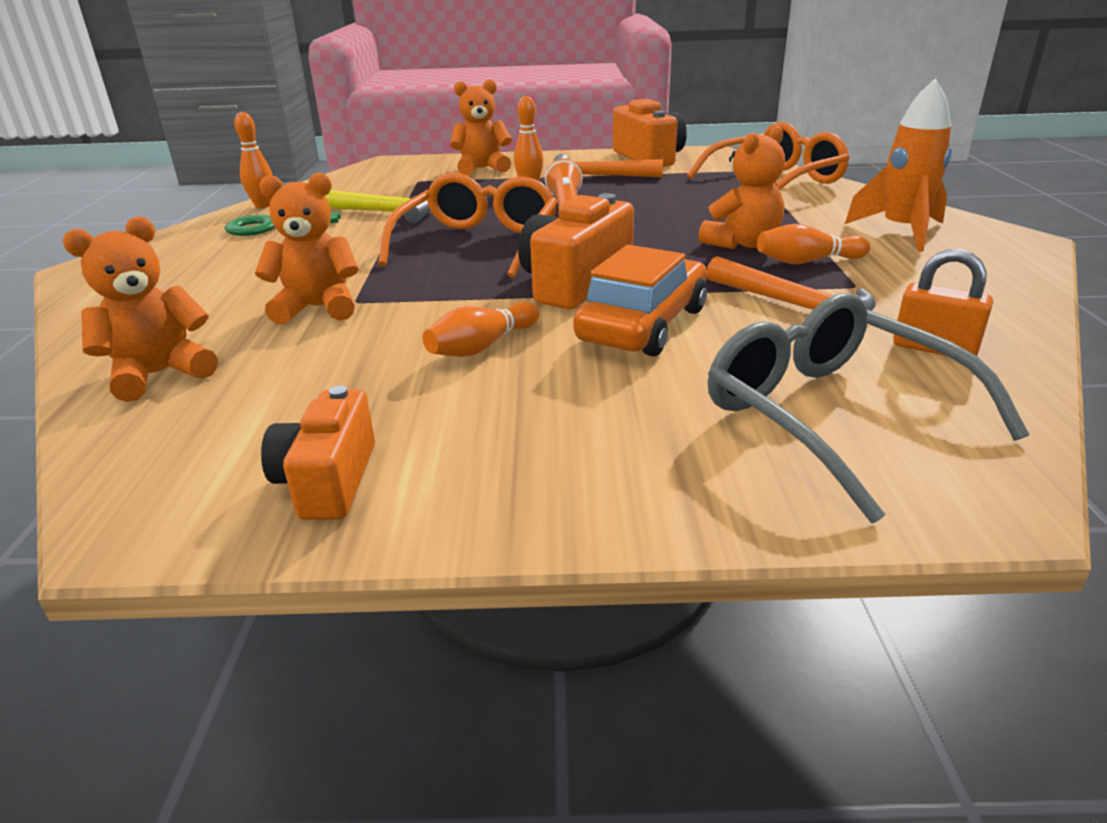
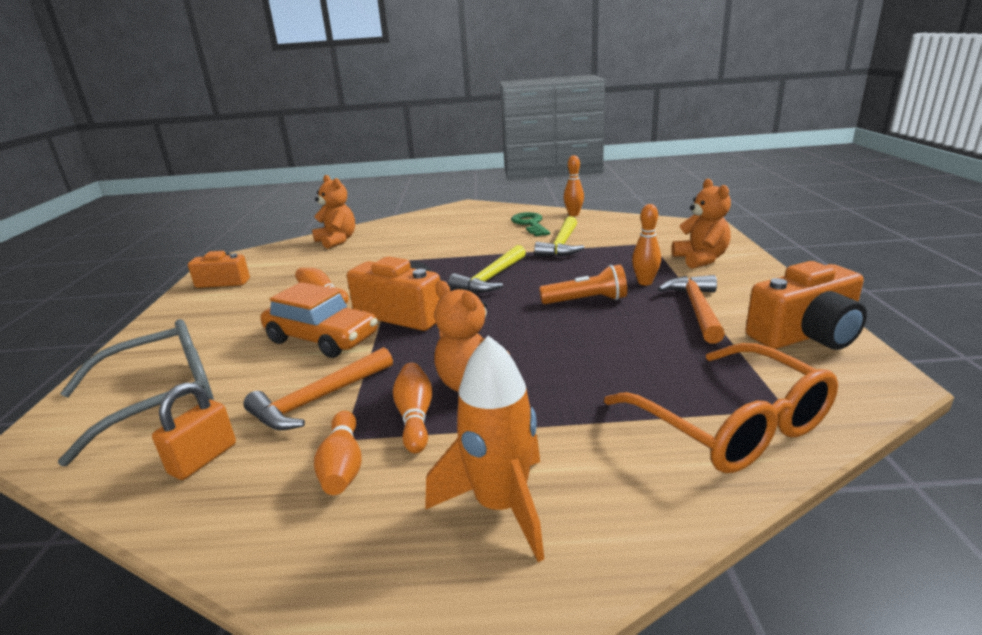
camera: 90 degrees right, 5 degrees down
(318, 308) = (394, 254): orange teddy bear -> none
(478, 243) = (491, 278): orange glasses -> yellow hammer
(895, 282) = (343, 466): none -> orange bowling pin

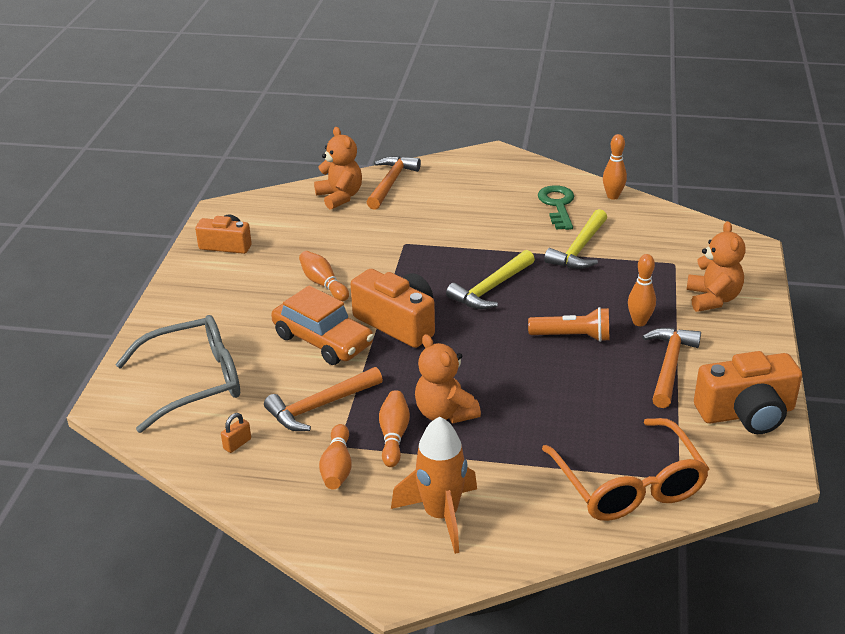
camera: 10 degrees right, 10 degrees up
(203, 459) = (237, 444): orange padlock -> orange padlock, size x0.61
(382, 228) = (391, 183): none -> orange hammer

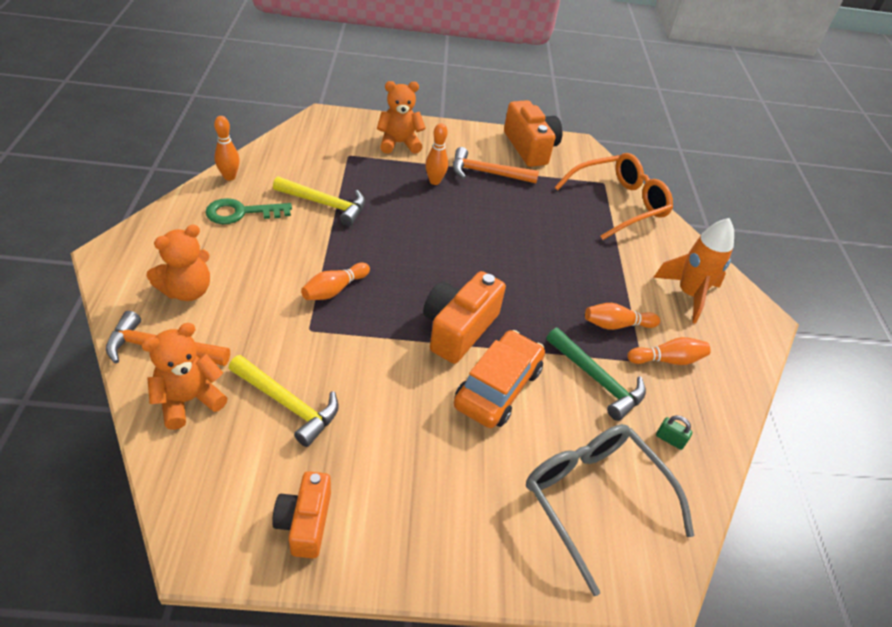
camera: 105 degrees left, 10 degrees up
(237, 444) = (670, 439): orange padlock -> green padlock
(320, 406) = (597, 380): orange hammer -> green hammer
(323, 284) = (394, 398): orange bowling pin -> orange bowling pin (334, 290)
(445, 413) = (578, 294): orange teddy bear -> orange teddy bear (187, 291)
(491, 289) = (394, 263): yellow hammer -> yellow hammer (288, 404)
(572, 336) = (460, 217): orange flashlight -> none

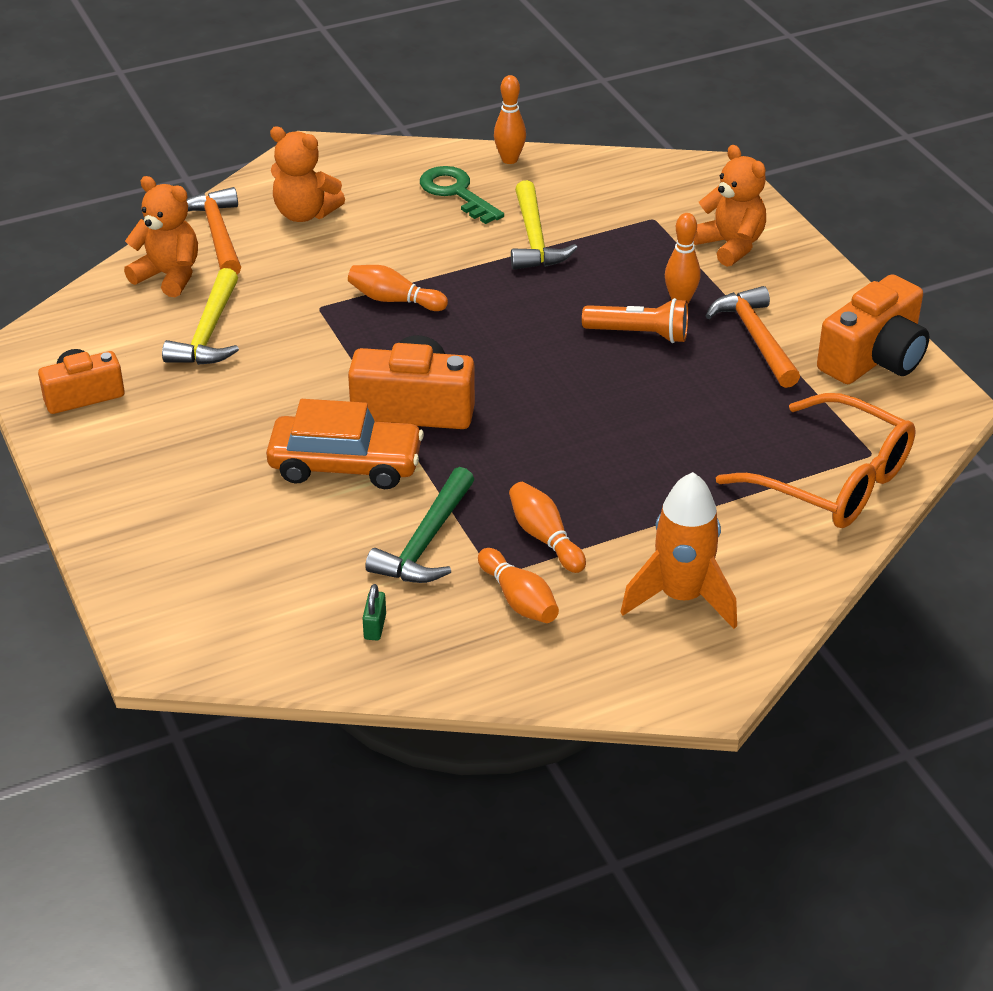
camera: 70 degrees right, 5 degrees down
(453, 208) = (639, 334): none -> orange flashlight
(594, 499) = (238, 580): grey glasses -> none

